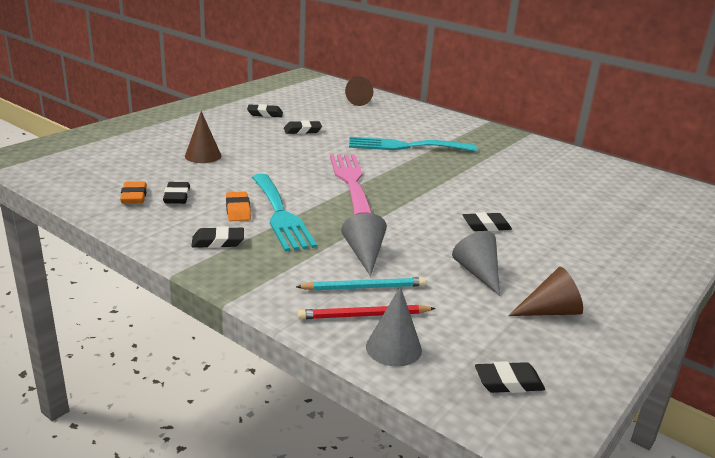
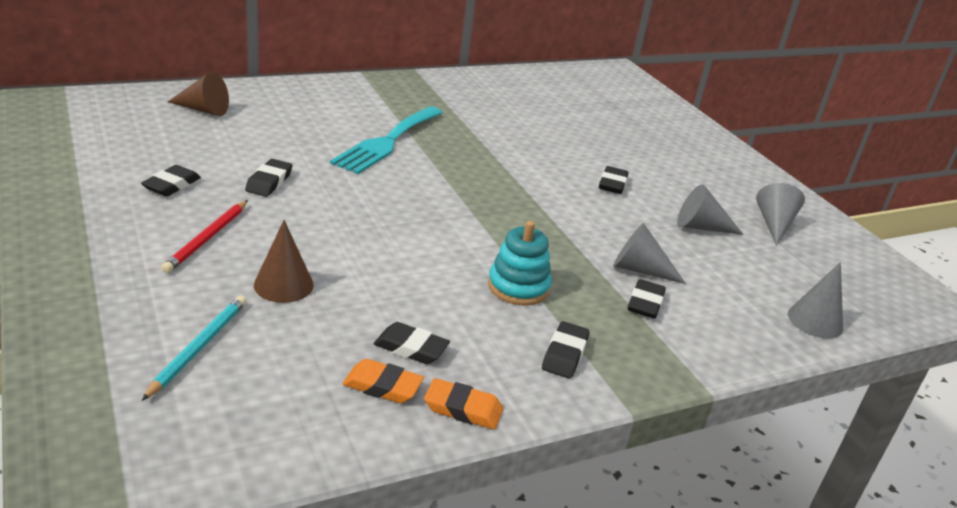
camera: 65 degrees left, 5 degrees up
(238, 210) = (486, 312): orange eraser -> orange eraser (463, 409)
(280, 215) = (518, 287): turquoise fork -> turquoise stacking toy
(350, 181) = (458, 210): pink fork -> none
(364, 287) = (706, 295): turquoise pencil -> turquoise pencil (198, 347)
(364, 315) = (758, 315): red pencil -> red pencil (207, 238)
(508, 382) = (871, 287): black eraser -> black eraser (645, 303)
(550, 311) = (774, 224): brown cone -> grey cone

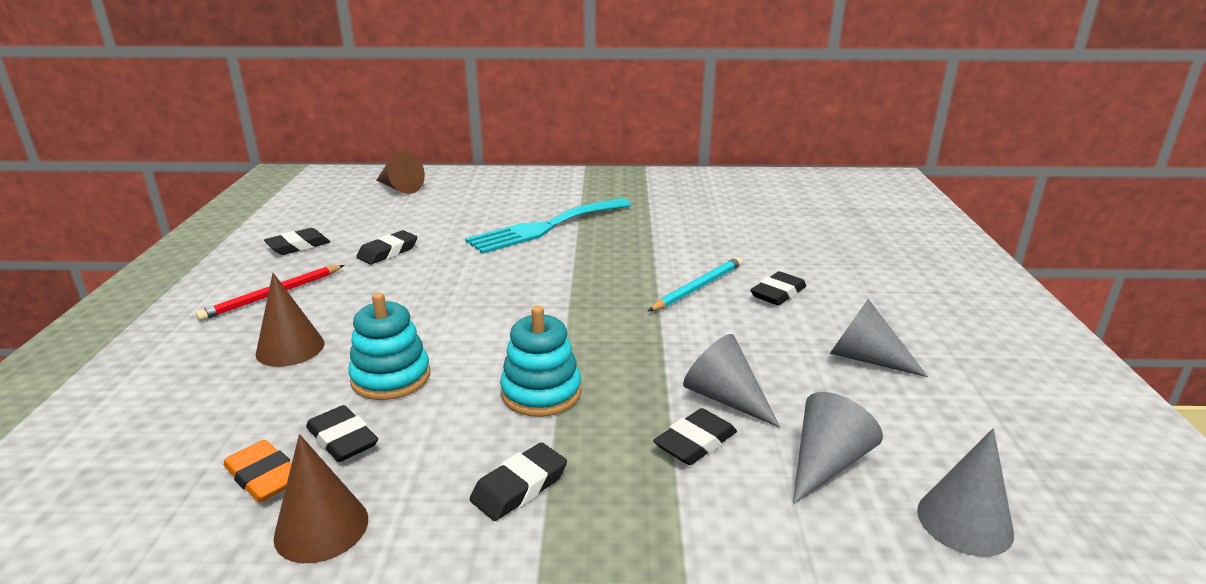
camera: 30 degrees right, 5 degrees down
(198, 347) = (141, 395): turquoise pencil -> turquoise pencil (698, 287)
(396, 295) = (391, 378): none -> turquoise stacking toy
(463, 409) = (321, 527): orange eraser -> brown cone
(774, 224) = (991, 370): grey cone -> grey cone (826, 463)

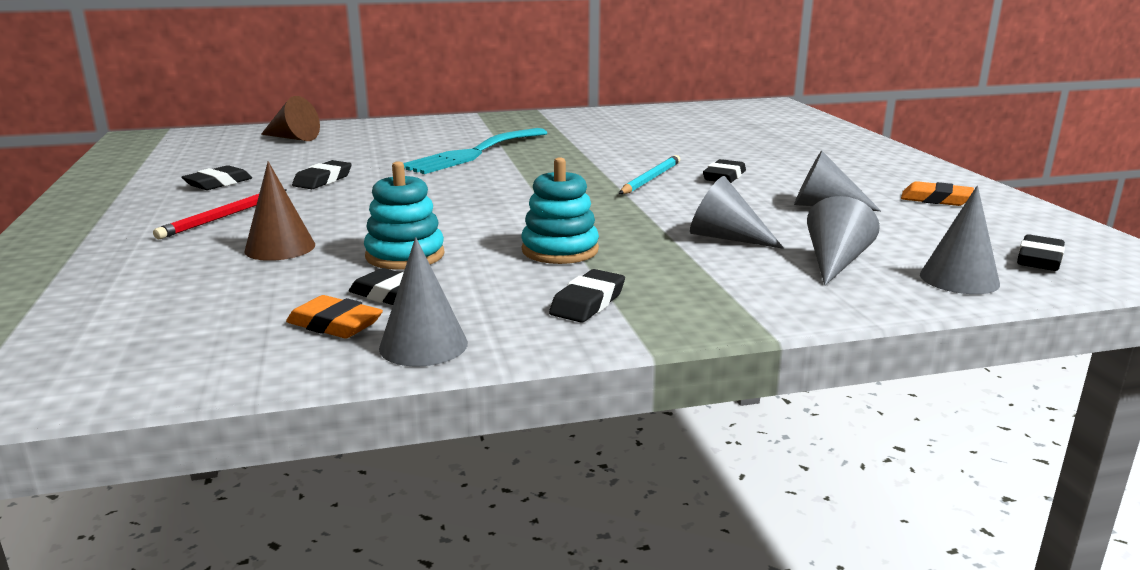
camera: 15 degrees left, 5 degrees down
(321, 527) = (423, 345): brown cone -> grey cone
(695, 442) = (720, 263): black eraser -> black eraser (1039, 259)
(1006, 365) = (936, 199): none -> orange eraser

